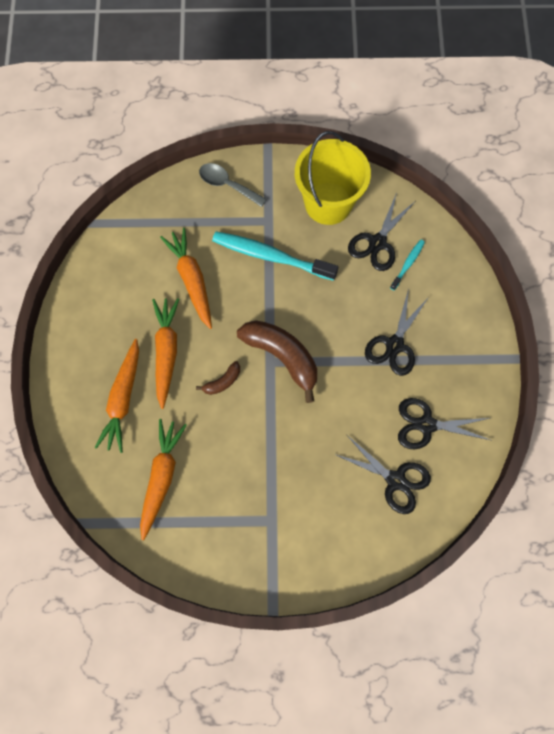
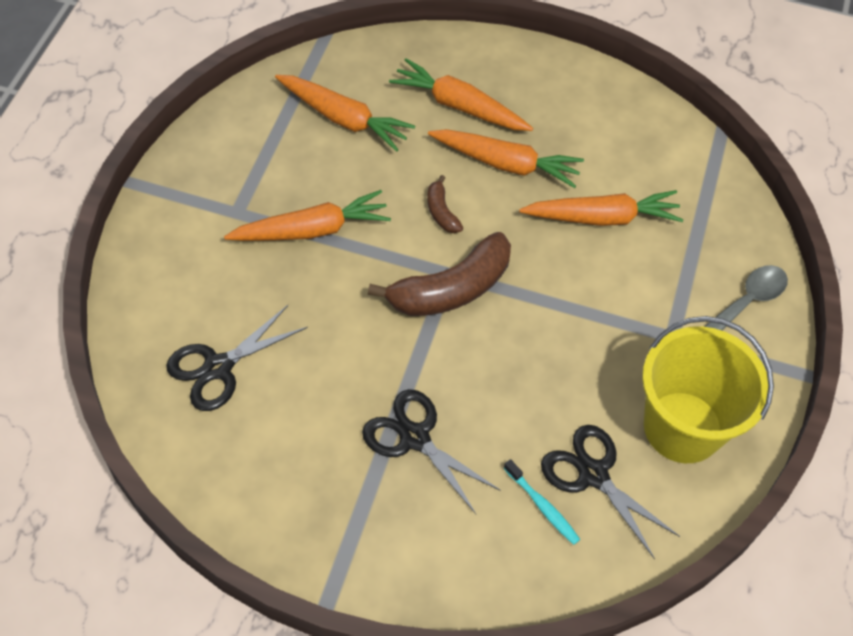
camera: 105 degrees right, 15 degrees down
(268, 462) = (311, 230): none -> orange carrot
(271, 256) = (611, 323): turquoise toothbrush -> none
(426, 425) = (277, 435): black scissors -> none

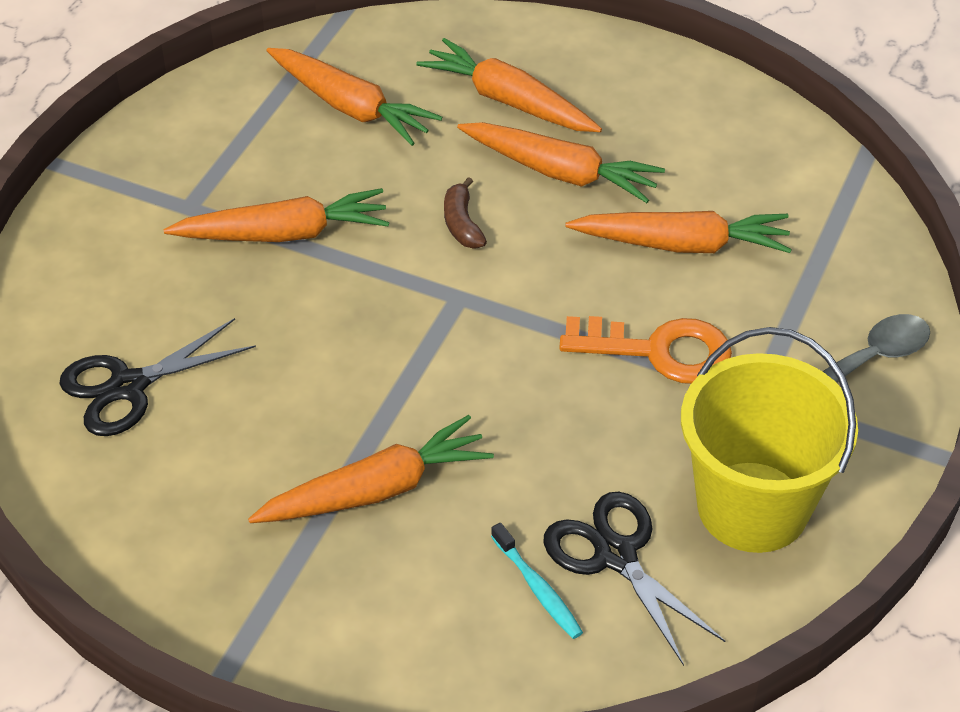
camera: 10 degrees right, 10 degrees down
(414, 437) = (375, 490): black scissors -> orange carrot
(451, 289) = (458, 316): brown banana -> none
(599, 306) = (659, 351): none -> orange key

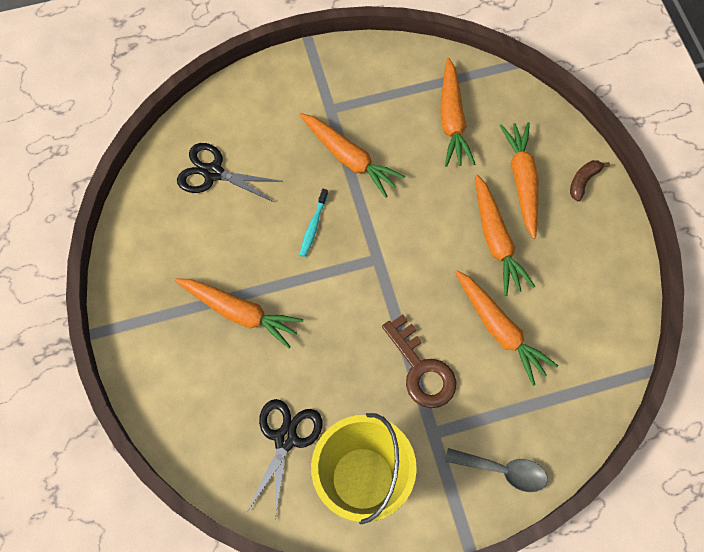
camera: 50 degrees right, 20 degrees up
(462, 224) = (423, 224): brown banana -> brown banana (583, 181)
(537, 588) = (241, 419): turquoise toothbrush -> turquoise toothbrush (313, 226)
(659, 351) = (421, 369): orange key -> brown key

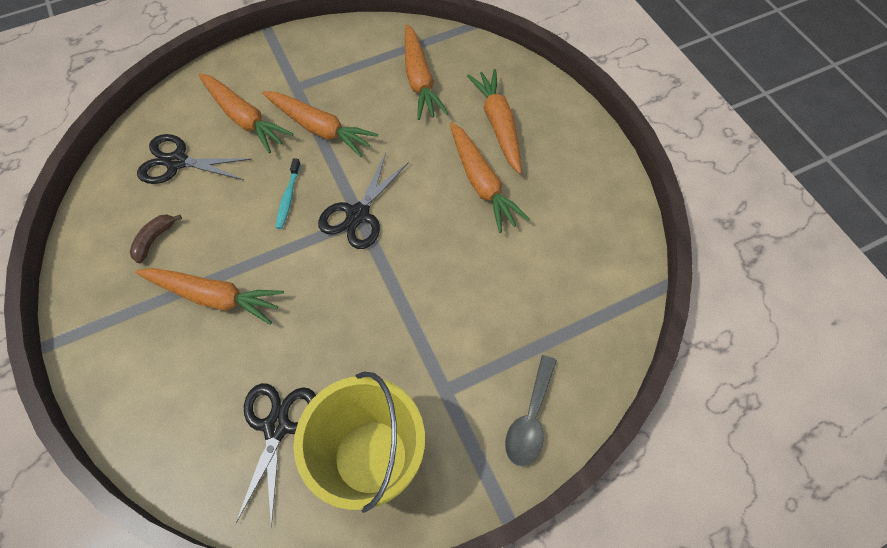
camera: 10 degrees left, 5 degrees down
(376, 254) = (358, 215): none -> black scissors
(421, 369) = (422, 324): brown key -> none
(499, 329) = (500, 269): orange carrot -> orange carrot (244, 118)
(503, 471) = (530, 419): grey spoon -> grey spoon turned 105 degrees clockwise
(583, 181) = (559, 116): brown banana -> brown banana (154, 239)

